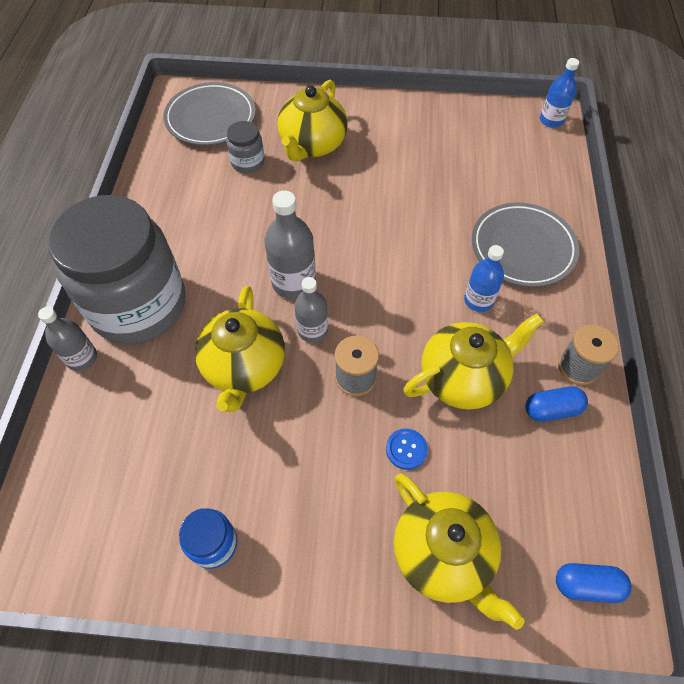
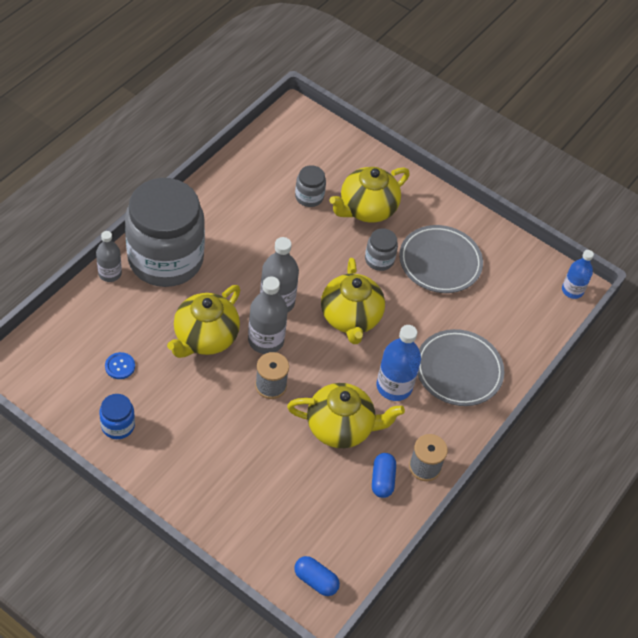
camera: 25 degrees right, 5 degrees down
(211, 118) = (307, 147): grey plate -> grey plate (440, 262)
(312, 330) = (266, 340): grey bottle -> grey bottle, size x1.52
(362, 185) = (379, 260): none -> grey jar
(406, 449) = (269, 445): blue button -> blue button (120, 366)
(443, 555) = (244, 513): yellow teapot -> yellow teapot (350, 318)
(478, 300) = (394, 386): blue bottle -> blue bottle, size x1.52
(551, 409) = (382, 480): blue capsule -> blue capsule turned 75 degrees clockwise

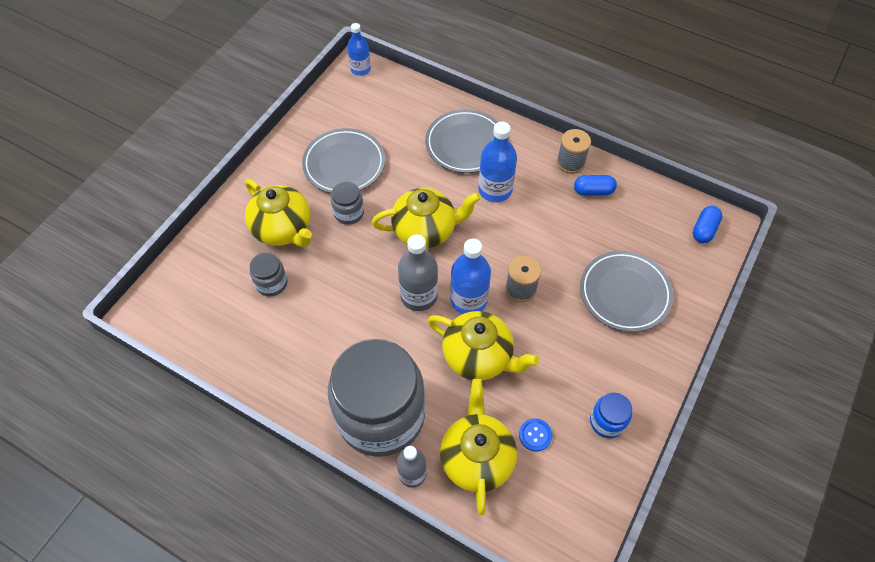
camera: 90 degrees left, 5 degrees up
(249, 477) = (624, 293): none -> grey plate
(266, 340) = (468, 300): grey bottle -> blue bottle
(341, 427) = (550, 226): yellow teapot -> yellow teapot (476, 457)

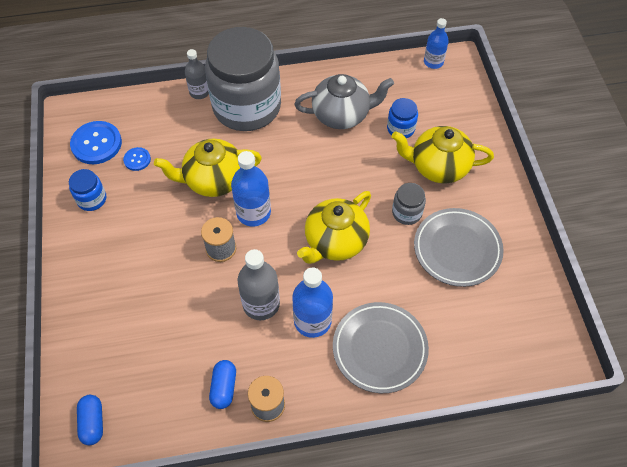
camera: 140 degrees right, 0 degrees up
(271, 283) = (400, 128): grey jar -> blue jar
(304, 335) = (342, 115): none -> grey teapot
(360, 69) = (559, 358): blue bottle -> blue bottle (433, 62)
(419, 296) = (292, 190): grey bottle -> grey bottle (261, 304)
(476, 457) = (166, 124): yellow teapot -> none
(565, 489) = (96, 144): none -> blue button
(593, 191) = (224, 387): blue capsule -> blue capsule turned 45 degrees counterclockwise
(624, 293) = (133, 304): grey plate -> none

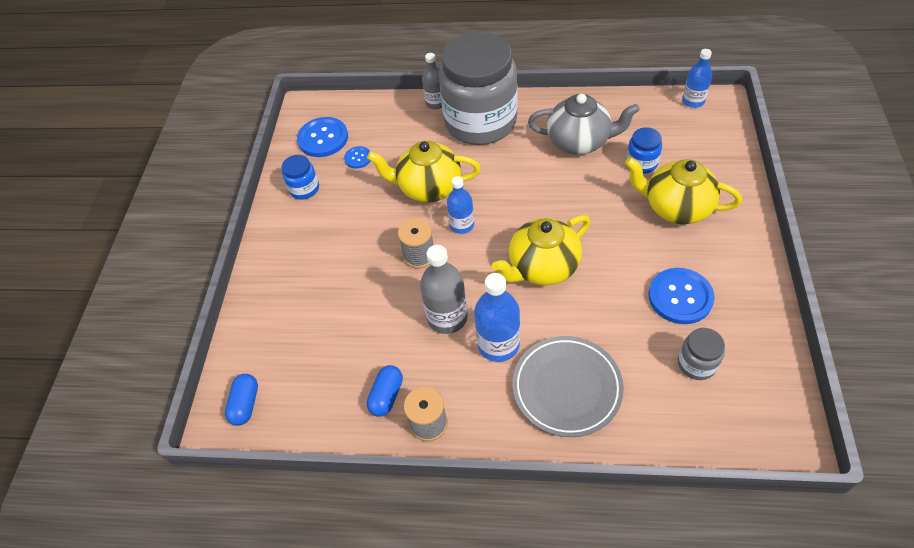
camera: 20 degrees right, 5 degrees down
(253, 213) = (462, 225): blue bottle -> blue bottle, size x0.66
(407, 212) = (629, 249): grey jar -> grey jar (696, 364)
(457, 249) = (680, 297): grey plate -> blue button

